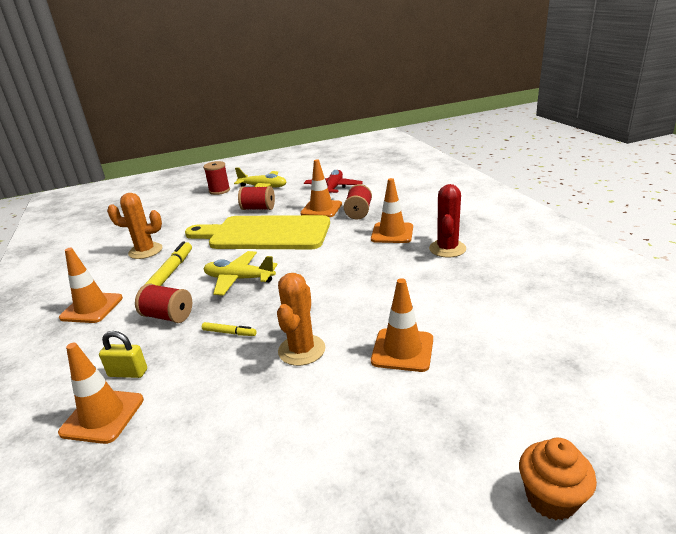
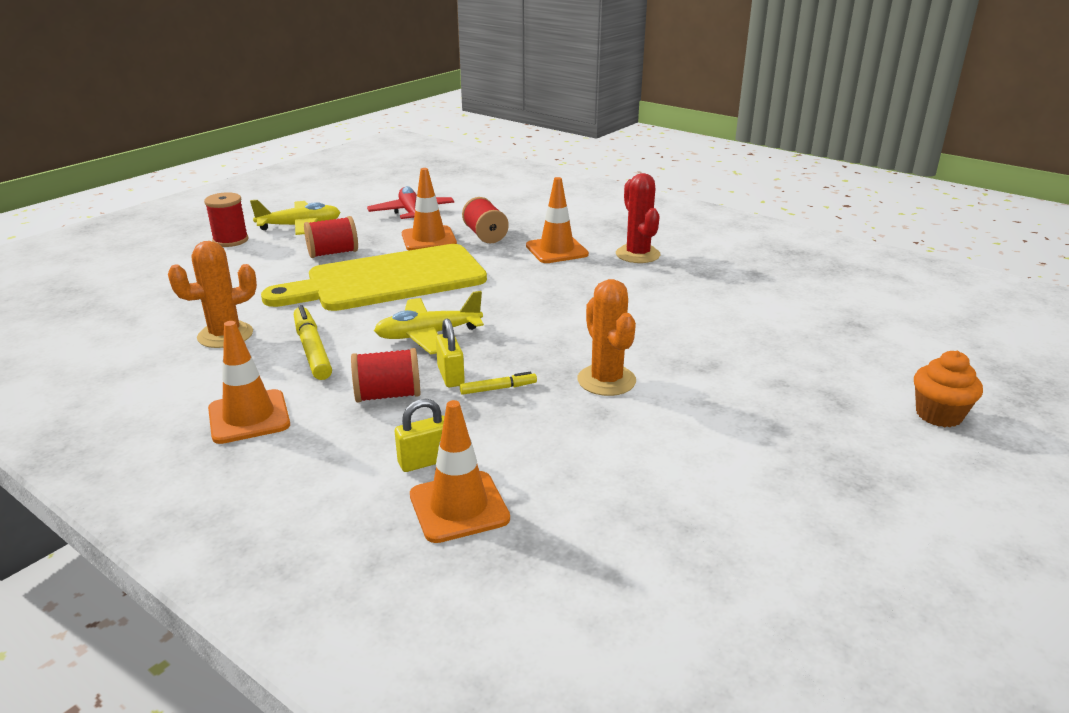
camera: 35 degrees left, 0 degrees up
(215, 314) = (451, 376): none -> yellow padlock
(402, 350) = (707, 352): orange traffic cone -> none

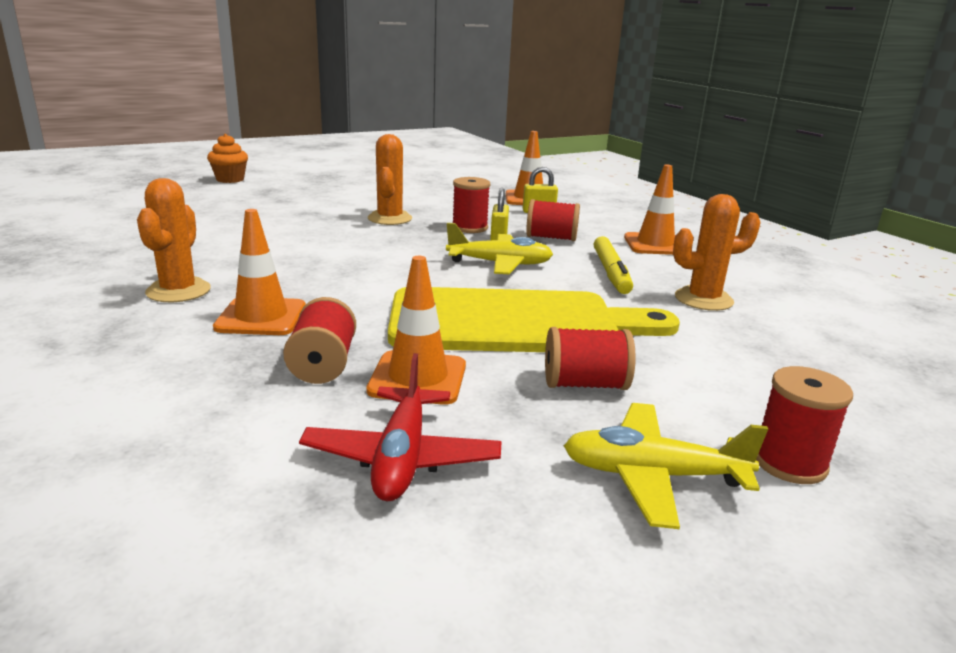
camera: 160 degrees left, 5 degrees down
(498, 388) = (469, 228): yellow marker -> red spool
(637, 254) = (178, 291): red cactus -> orange cactus

